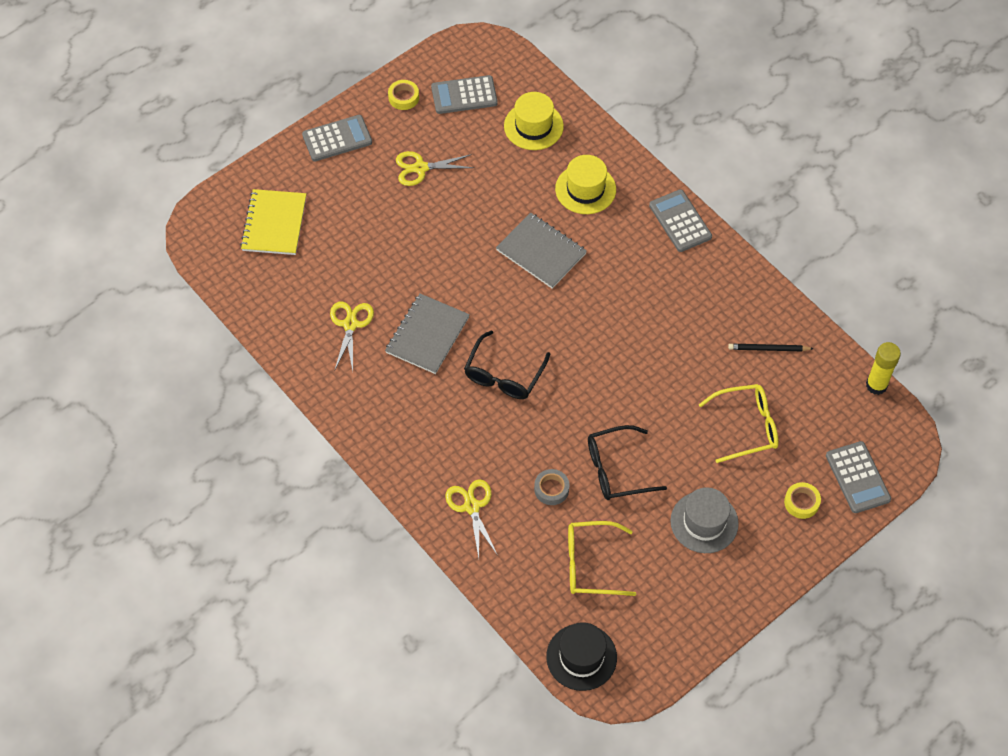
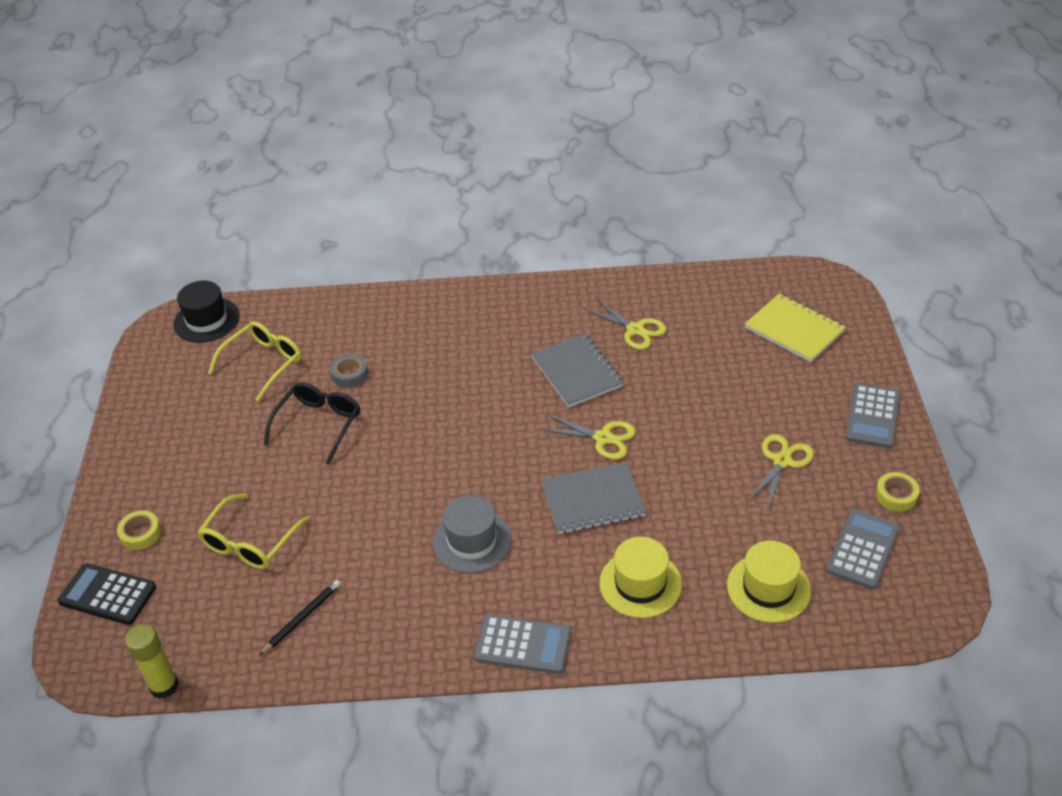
camera: 130 degrees right, 15 degrees down
(472, 506) = (390, 321): yellow scissors -> yellow scissors (603, 438)
(504, 375) = (485, 401): black glasses -> none
(704, 522) = (208, 453): grey hat -> grey hat (472, 541)
(857, 477) = (107, 595): grey calculator -> black calculator

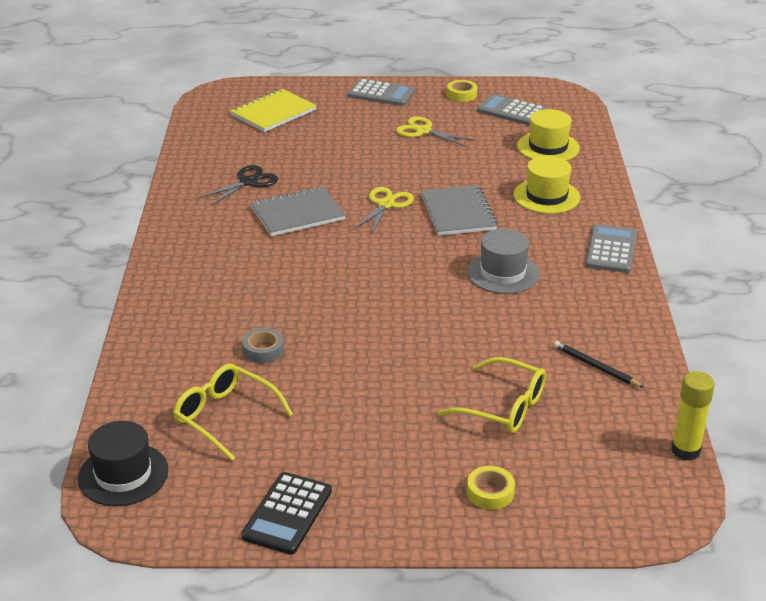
camera: 90 degrees left, 10 degrees down
(107, 595) = (577, 508): black calculator -> black calculator (287, 514)
(318, 424) = (338, 369): black glasses -> none
(635, 330) = (248, 182): yellow scissors -> black scissors

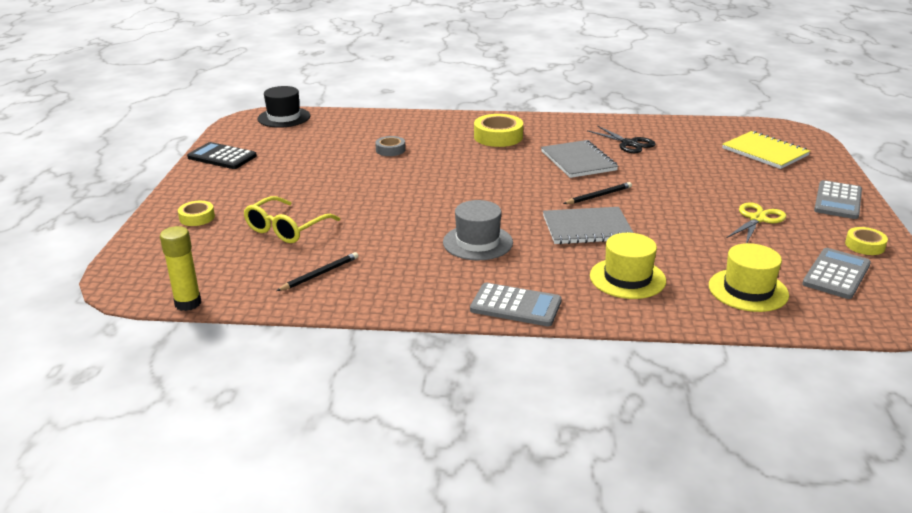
camera: 95 degrees right, 5 degrees down
(222, 267) = (498, 137): none -> yellow tape
(225, 417) = (323, 140): yellow glasses -> none
(386, 204) = (598, 196): yellow scissors -> black pencil

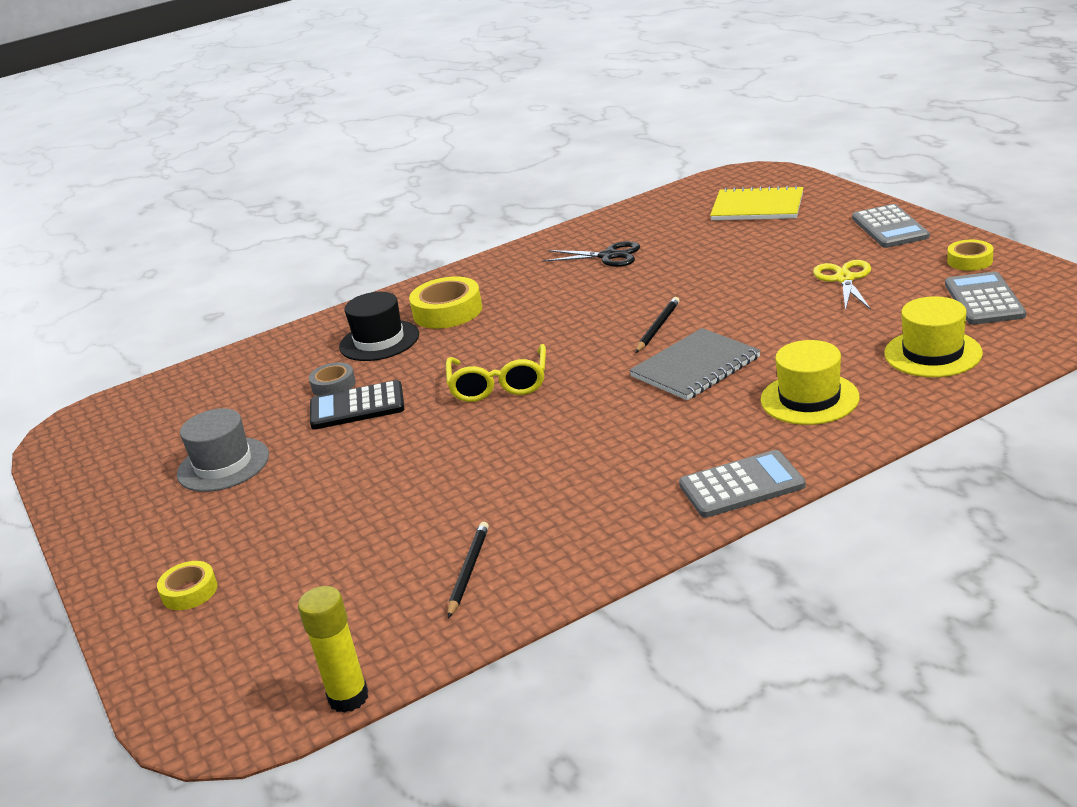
camera: 30 degrees left, 0 degrees up
(222, 157) = (101, 500): black calculator -> black calculator (357, 407)
(284, 117) = (116, 409): black hat -> black hat (379, 341)
(286, 229) = (341, 542): yellow glasses -> yellow glasses (499, 385)
(477, 242) = (601, 440): grey hat -> grey hat (223, 465)
(578, 161) = (581, 299): grey notebook -> none

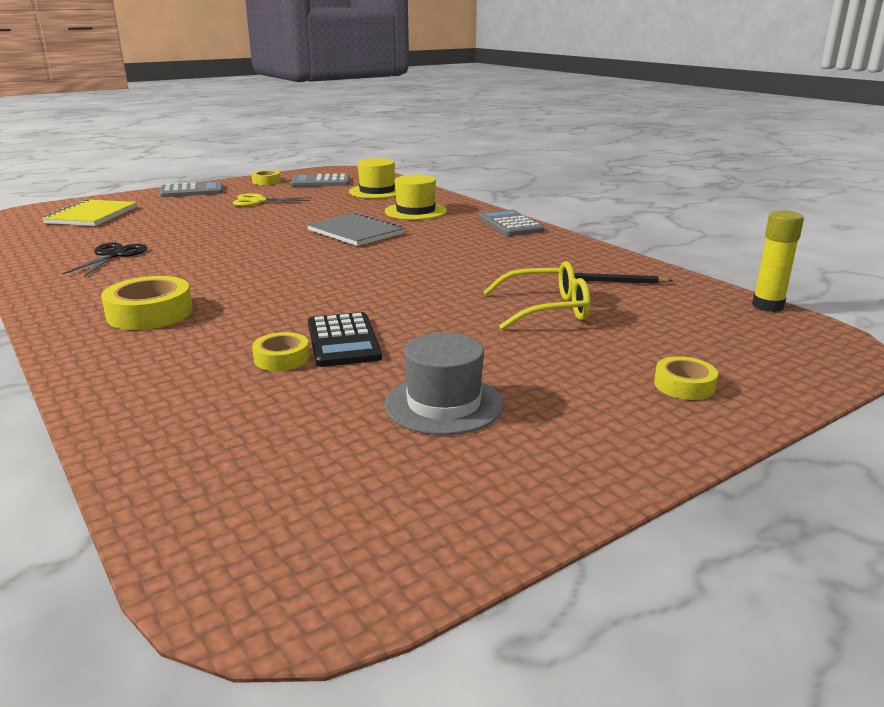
camera: 100 degrees left, 5 degrees down
(333, 385) = (281, 358): grey tape -> yellow tape
(379, 341) = (187, 343): black hat -> none
(499, 385) = (339, 284): yellow glasses -> yellow glasses (546, 309)
(657, 327) = (281, 241): black pencil -> none

